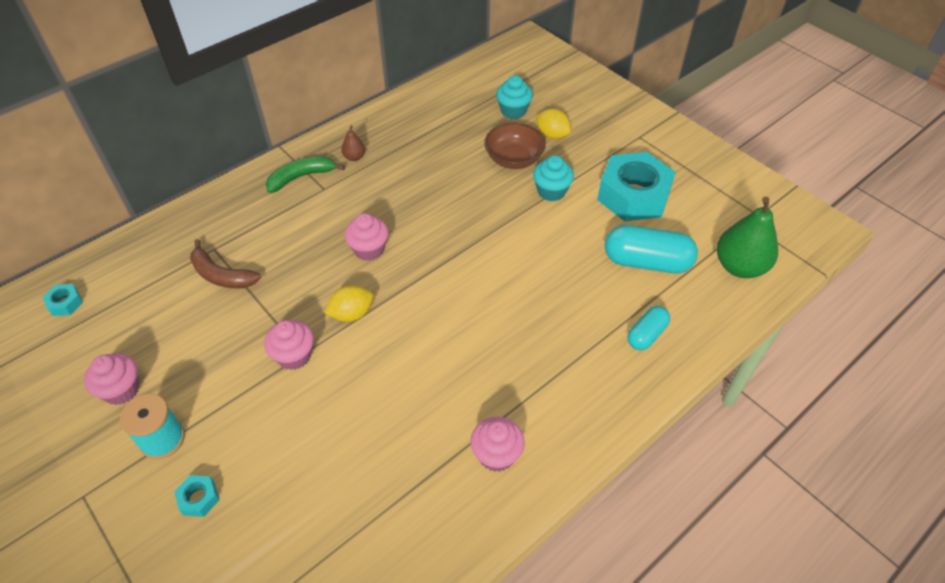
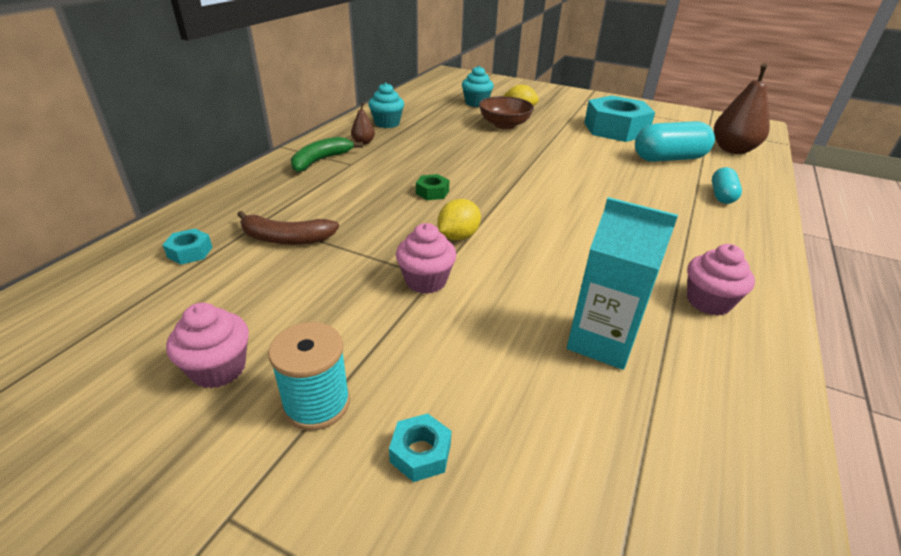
camera: 25 degrees left, 15 degrees down
(65, 303) = (78, 305): turquoise nut -> turquoise nut (190, 252)
(369, 249) = (432, 192): pink cupcake -> green nut
(377, 460) = (601, 342): none -> turquoise carton
(551, 191) = (553, 136): turquoise cupcake -> turquoise cupcake (387, 123)
(739, 266) = (732, 150): green pear -> brown pear

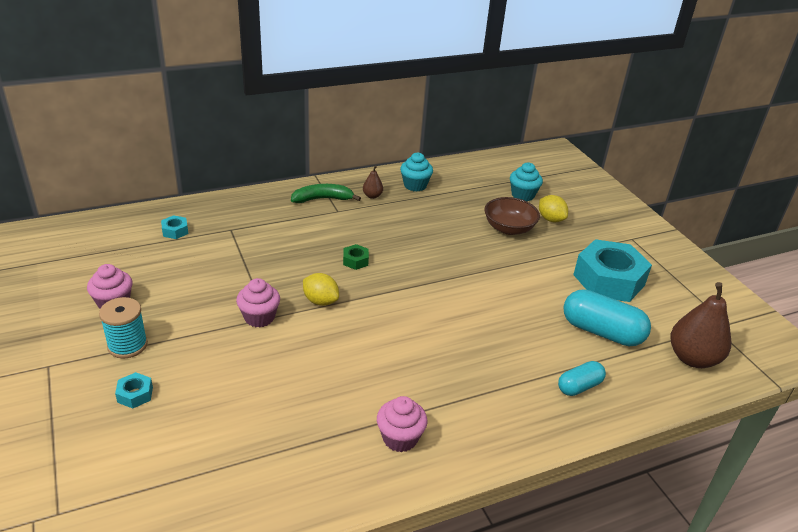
camera: 40 degrees right, 0 degrees up
(286, 238) = (228, 248): brown banana -> none
(458, 236) = (320, 301): yellow lemon -> yellow lemon turned 45 degrees clockwise
(601, 342) = (293, 411): turquoise carton -> none

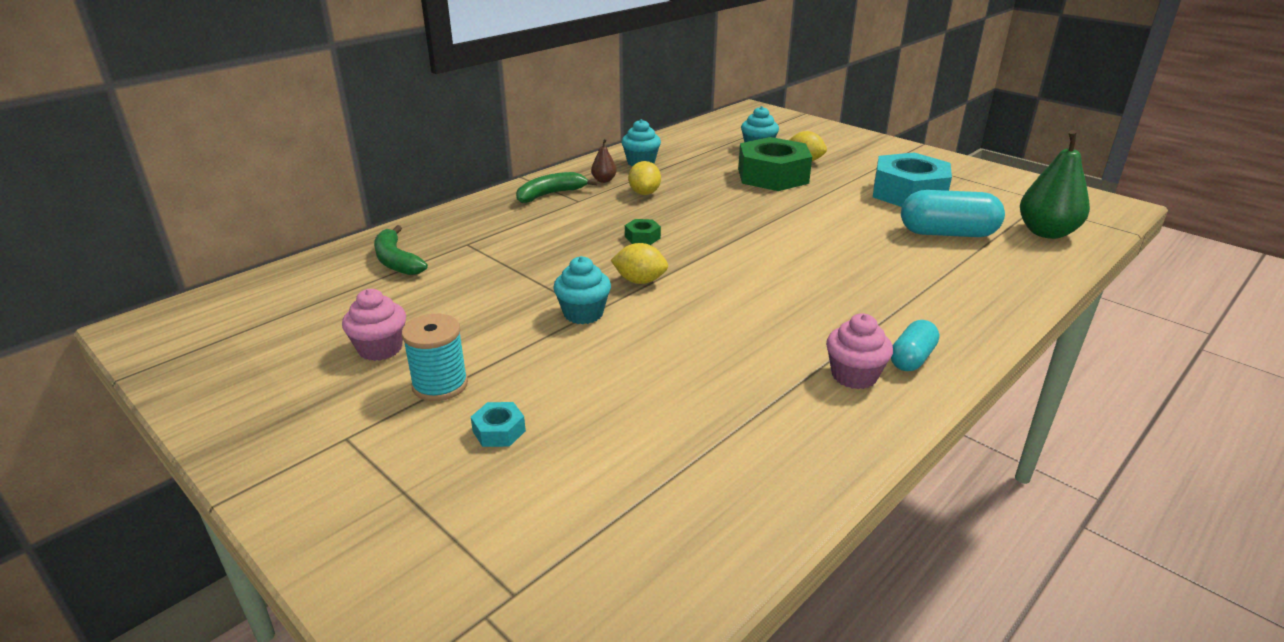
camera: 20 degrees left, 5 degrees down
(175, 231) = (396, 261): turquoise nut -> green banana
(259, 317) = (583, 313): pink cupcake -> turquoise cupcake
(392, 217) = (644, 193): none -> yellow lemon
(509, 228) = (772, 176): brown bowl -> green nut
(579, 386) = (976, 281): turquoise capsule -> turquoise capsule (911, 358)
(692, 358) = (1046, 232): brown pear -> green pear

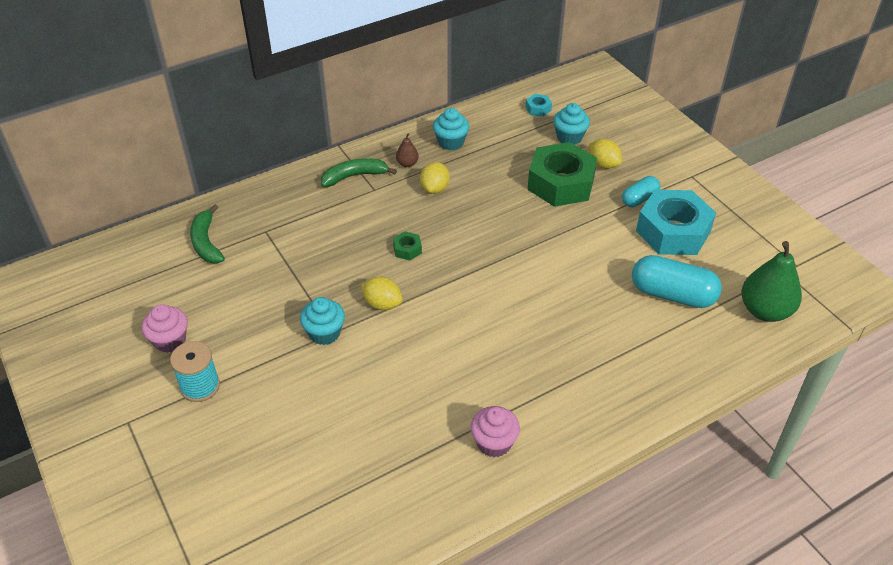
camera: 15 degrees right, 15 degrees up
(499, 431) = (225, 439): turquoise nut -> turquoise nut (538, 109)
(911, 358) = (548, 435): turquoise capsule -> turquoise capsule (639, 199)

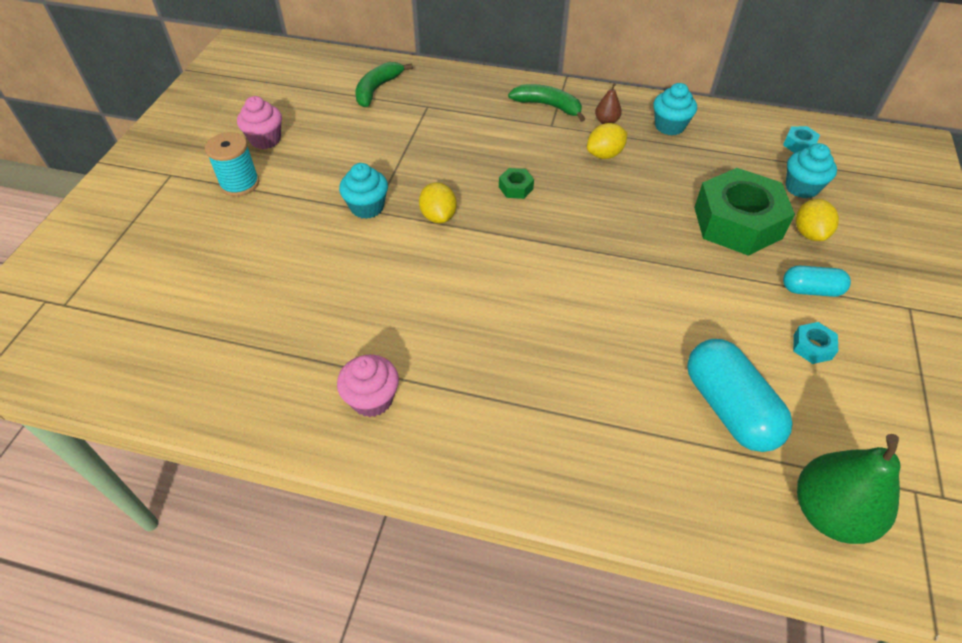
camera: 45 degrees right, 5 degrees up
(673, 231) = (812, 347): turquoise nut -> turquoise nut, size x0.40

